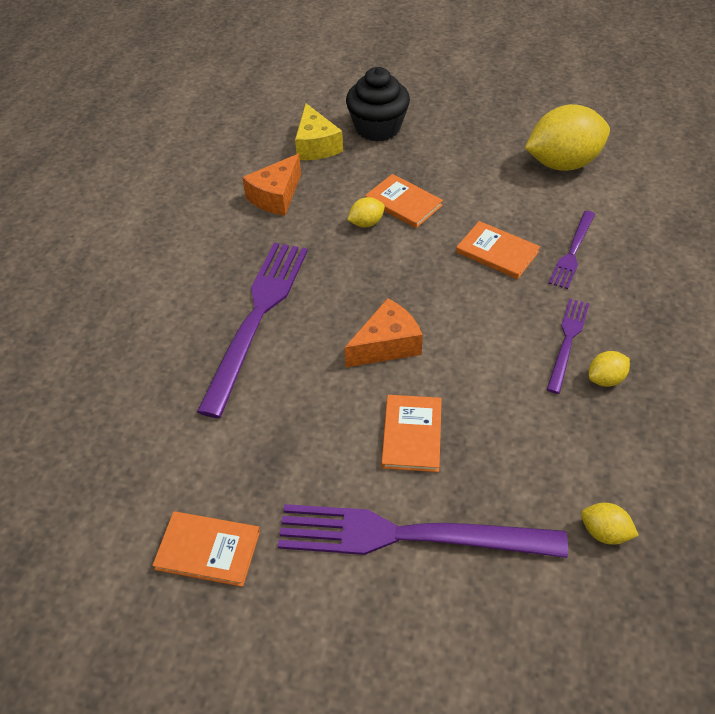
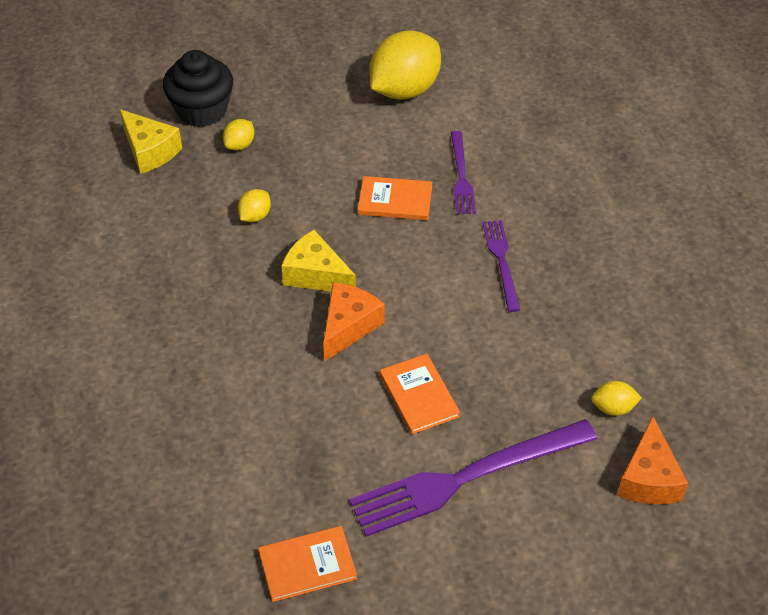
camera: 30 degrees left, 0 degrees up
(257, 317) = (210, 349): purple fork -> none
(276, 196) = (145, 220): orange cheese -> orange cheese (648, 478)
(386, 289) = (316, 275): none -> yellow cheese
(403, 203) = (278, 182): orange book -> none
(605, 379) = (549, 282): yellow lemon -> yellow lemon (240, 145)

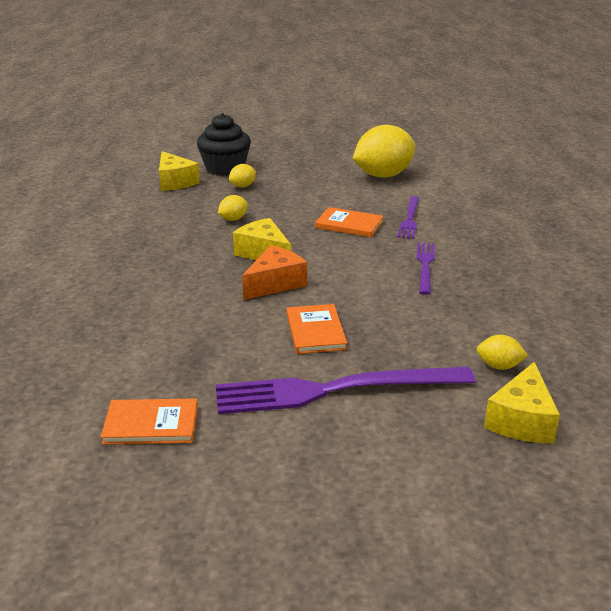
camera: 15 degrees right, 20 degrees down
(648, 478) = (521, 420): orange cheese -> yellow cheese

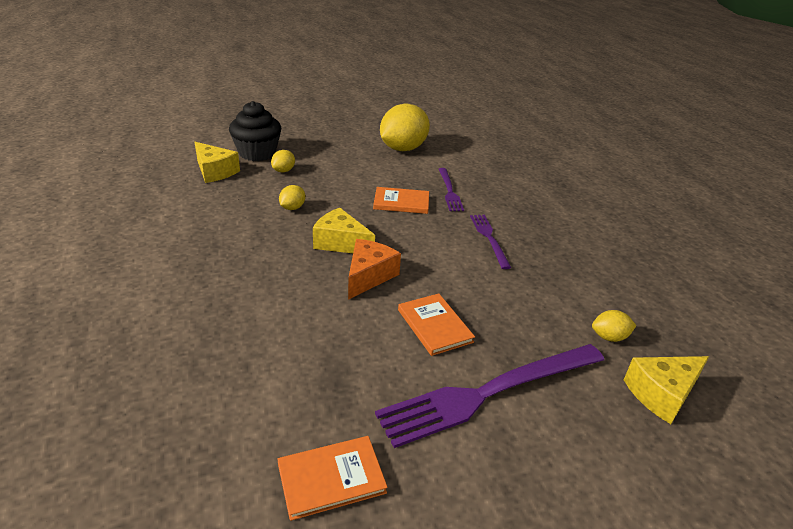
camera: 20 degrees left, 5 degrees up
(521, 420) = (662, 394): yellow cheese -> yellow cheese turned 60 degrees clockwise

